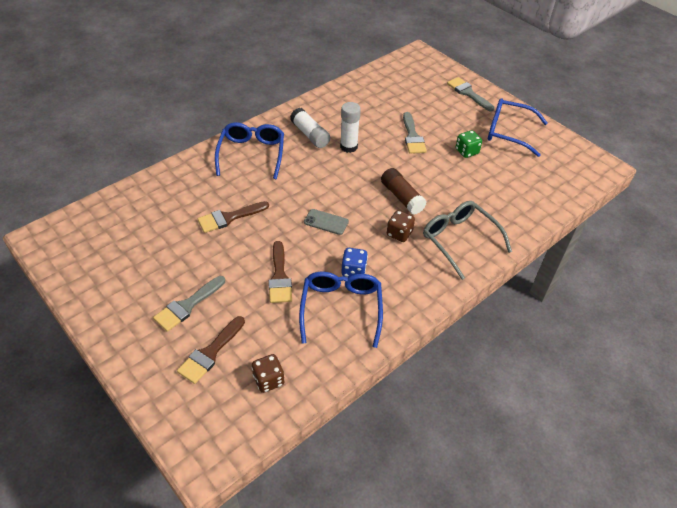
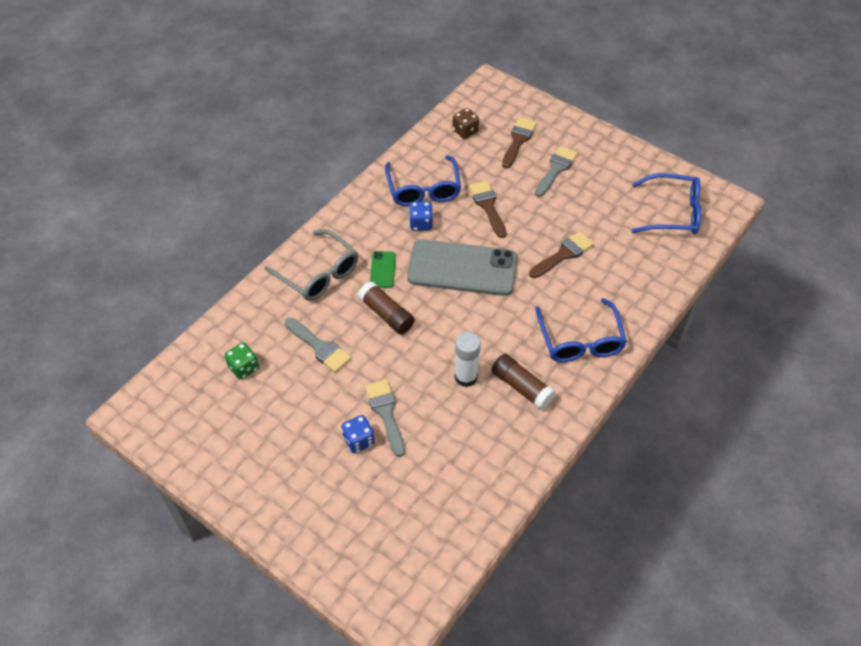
camera: 170 degrees right, 5 degrees up
(310, 134) = (521, 387): white glue stick -> brown glue stick
(326, 222) = (462, 268): grey phone -> grey phone, size x2.36
(399, 233) = (383, 270): brown dice -> green phone
(433, 125) = (359, 440): none -> blue dice
(466, 151) = (311, 401): green dice -> green dice (244, 368)
(468, 93) = (309, 526): grey brush -> grey brush (319, 347)
(508, 132) = (252, 450): blue glasses -> blue glasses (672, 213)

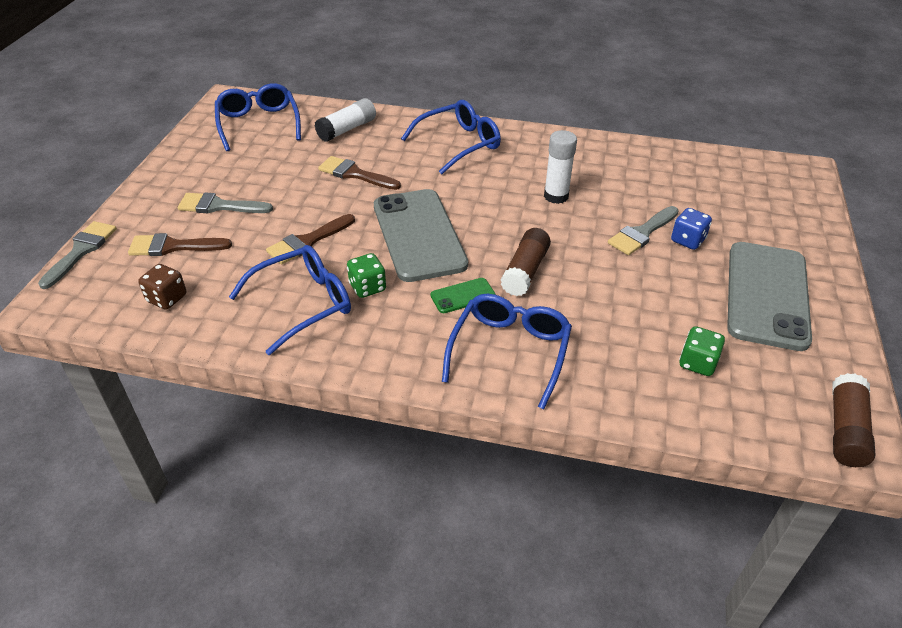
camera: 115 degrees left, 10 degrees down
(270, 454) = (767, 295): none -> grey phone
(318, 274) = (510, 351): grey glasses -> blue glasses
(319, 347) = (612, 308): grey brush -> grey brush (81, 251)
(421, 224) = (367, 287): blue dice -> green dice
(521, 387) = (538, 163): brown glue stick -> brown glue stick (845, 430)
(639, 268) = (347, 129): none -> white glue stick

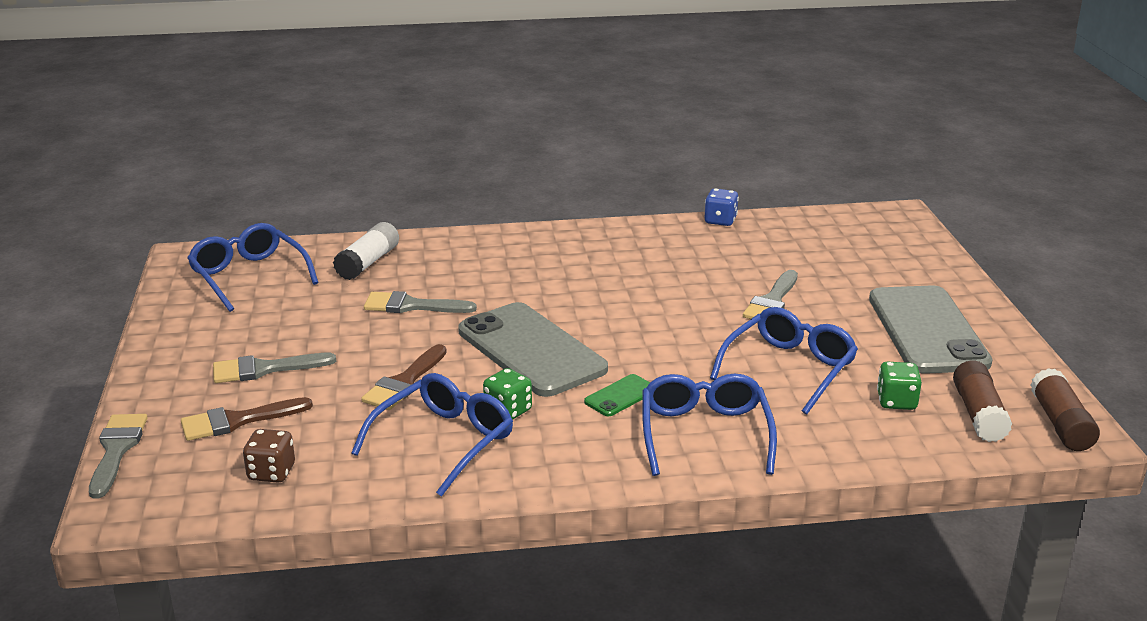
camera: 20 degrees left, 15 degrees down
(354, 174) = (411, 306): brown brush -> grey brush
(459, 144) = (515, 254): blue glasses -> blue glasses (789, 368)
(525, 271) = (672, 360): brown glue stick -> brown glue stick (978, 414)
(556, 196) = (659, 285): white glue stick -> none
(687, 240) = (822, 299): blue dice -> blue dice (720, 221)

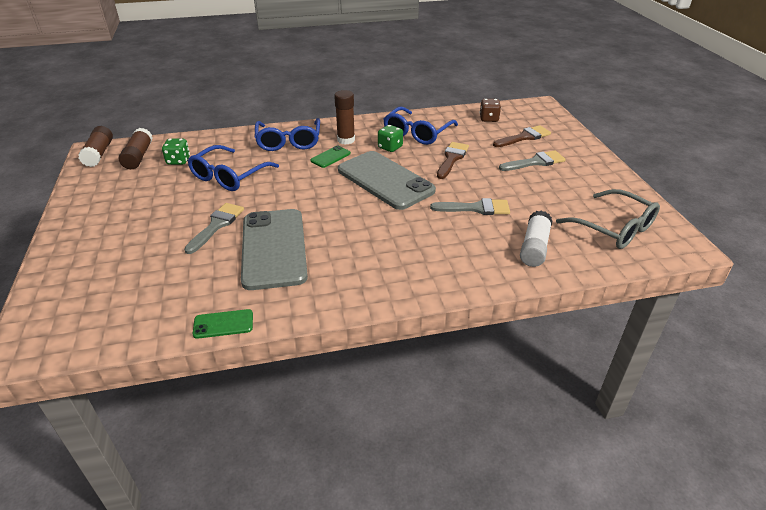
camera: 175 degrees right, 10 degrees up
(117, 450) = (567, 124): grey brush -> none
(249, 276) = (614, 228): blue glasses -> grey glasses
(591, 432) = (346, 140): none -> brown glue stick
(720, 221) = (223, 324): blue dice -> green phone
(927, 330) = (121, 206): grey phone -> grey phone (274, 248)

